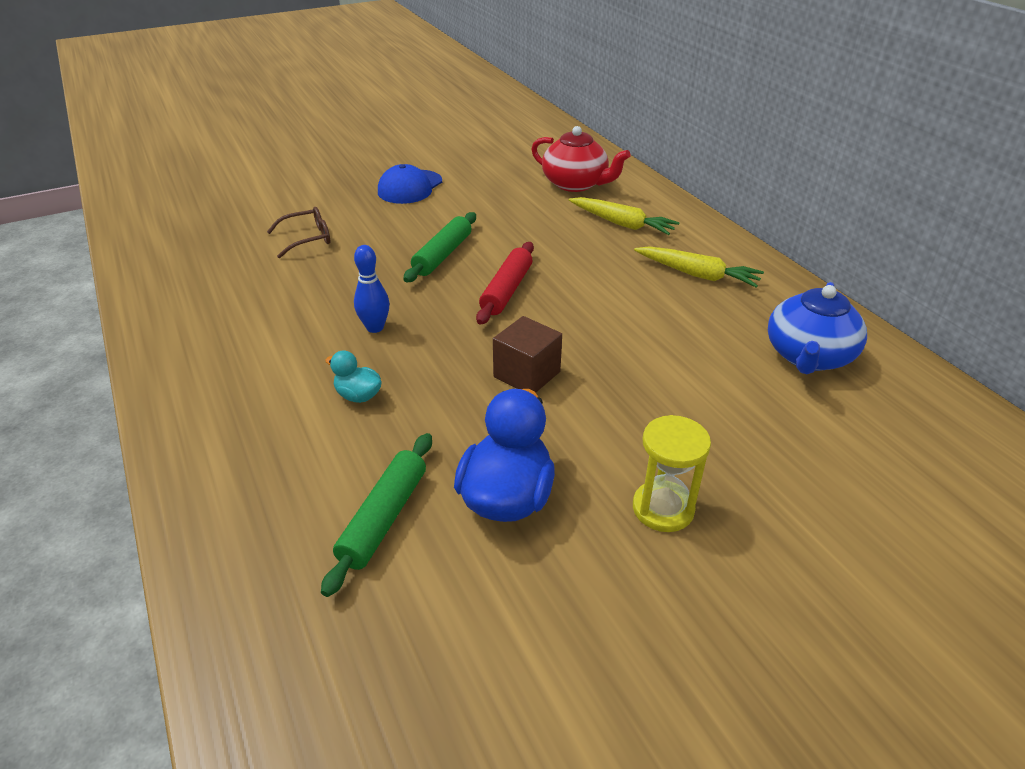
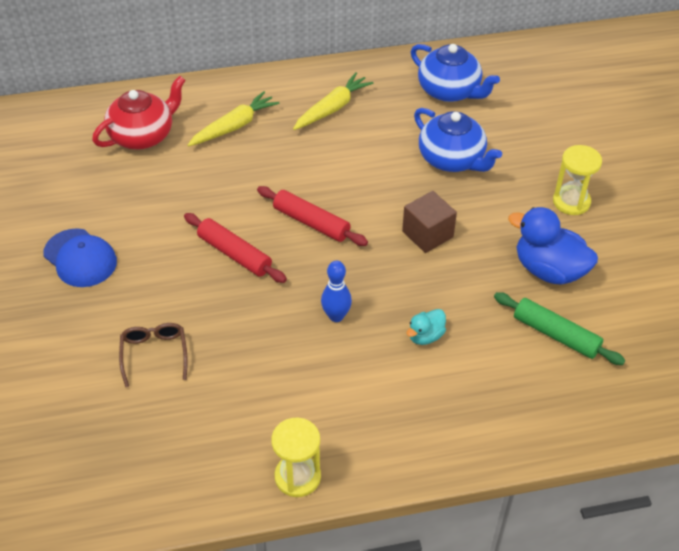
camera: 75 degrees left, 10 degrees up
(161, 338) = (297, 477): none -> yellow hourglass
(443, 255) = (234, 254): green rolling pin -> red rolling pin
(674, 376) = (452, 159): none -> blue teapot

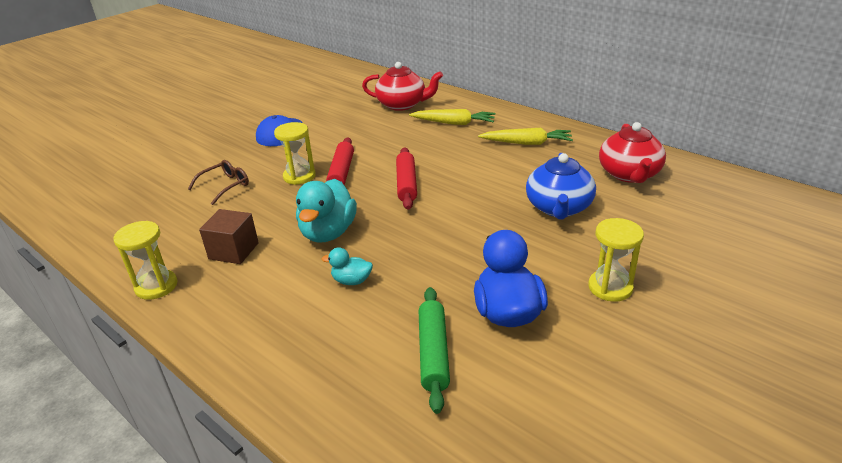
camera: 55 degrees right, 15 degrees down
(205, 288) = (299, 176): none -> yellow hourglass
(336, 316) = (328, 233): blue bowling pin -> turquoise duck
(427, 234) = (462, 233): brown cube -> brown cube (234, 251)
(450, 91) = (629, 174): blue teapot -> red teapot

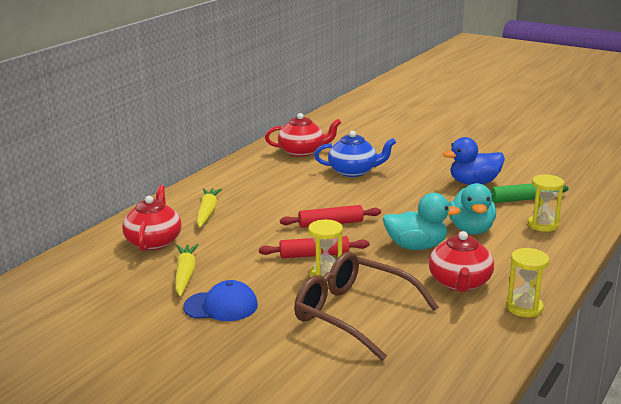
camera: 100 degrees left, 10 degrees down
(225, 186) = (353, 314): brown glasses -> brown glasses, size x2.10
(234, 251) = (460, 283): brown cube -> red teapot
(351, 281) = (471, 229): turquoise duck -> turquoise duck, size x1.96
(527, 143) = (252, 182): yellow carrot -> yellow carrot (185, 275)
(610, 287) = (436, 159): yellow hourglass -> yellow hourglass (543, 225)

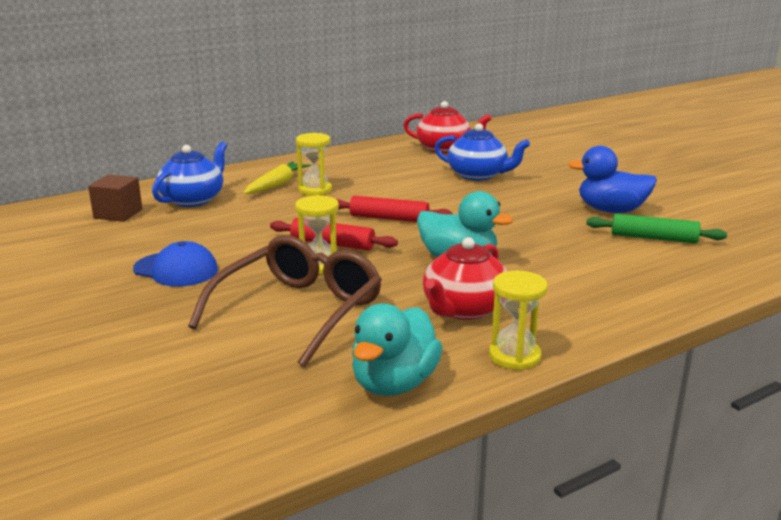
camera: 25 degrees right, 0 degrees up
(105, 269) = (118, 214): none -> brown cube
(154, 241) = (193, 199): red teapot -> blue teapot
(185, 275) = (182, 234): yellow carrot -> none
(353, 314) = (299, 311): brown glasses -> brown glasses turned 60 degrees clockwise
(471, 229) = (548, 257): turquoise duck -> turquoise duck (394, 384)
(543, 225) = (652, 271): yellow hourglass -> yellow hourglass (315, 190)

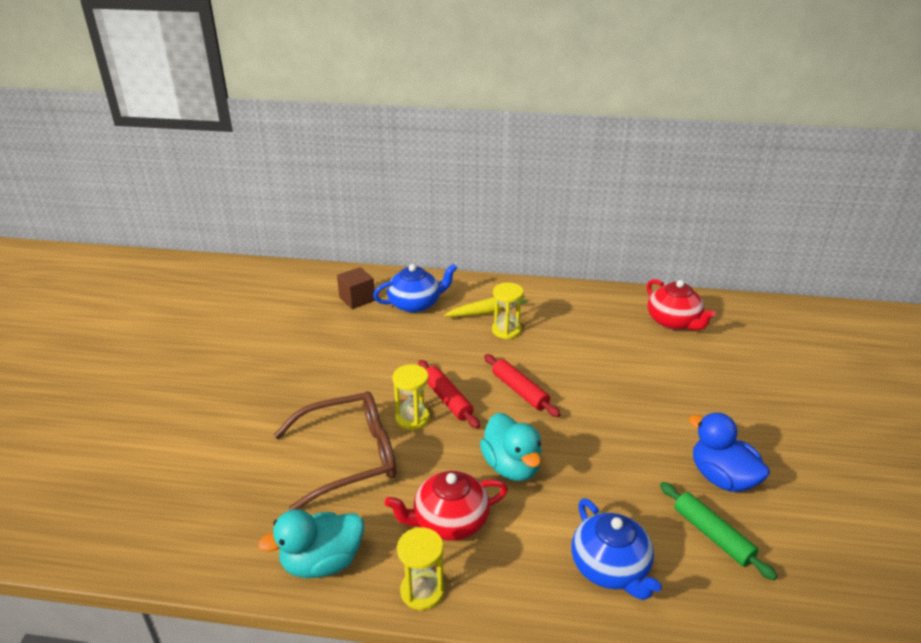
camera: 40 degrees right, 10 degrees up
(176, 269) = (328, 374): blue cap -> none
(478, 175) = (659, 371): blue teapot -> blue teapot (610, 568)

